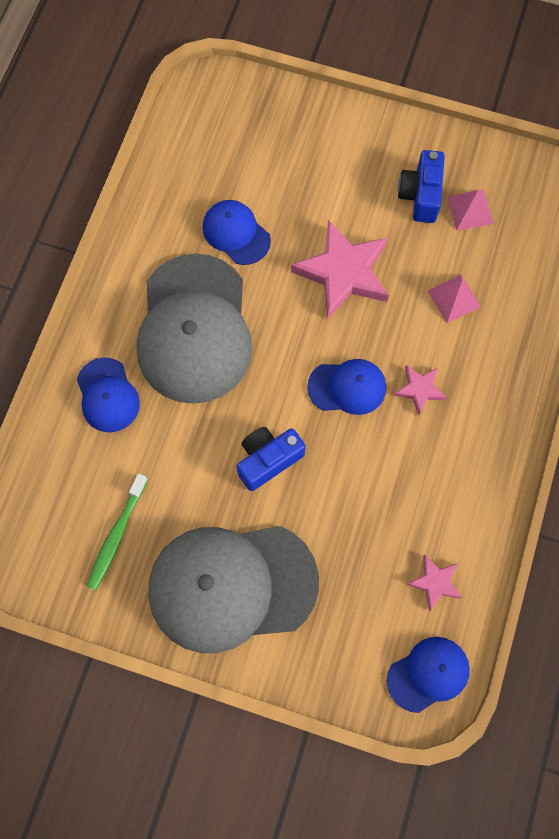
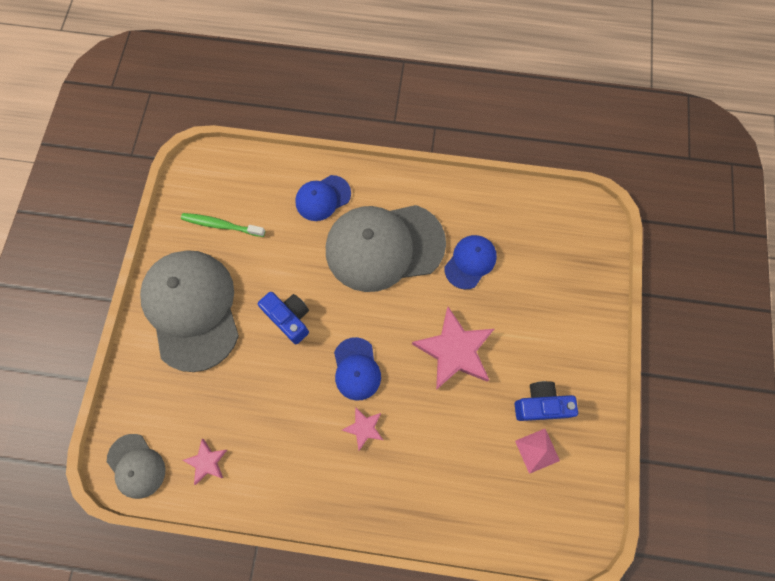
camera: 80 degrees right, 0 degrees up
(428, 674) = (136, 466): blue cap -> grey cap
(454, 298) = (450, 446): pink pyramid -> none

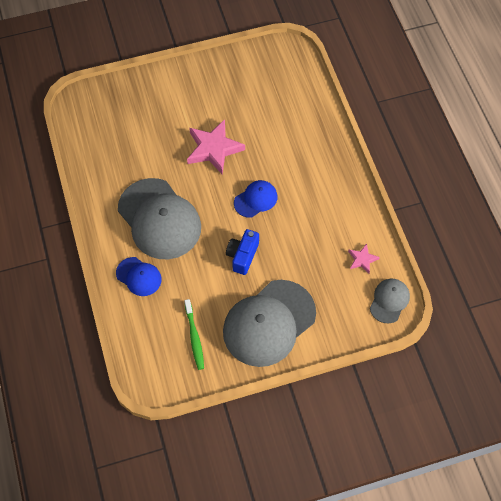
camera: 115 degrees left, 10 degrees down
(364, 428) = (291, 179): pink star -> none
(470, 262) = (146, 162): blue cap -> none
(537, 450) = (253, 85): pink pyramid -> none
(540, 404) = (224, 92): blue camera -> none

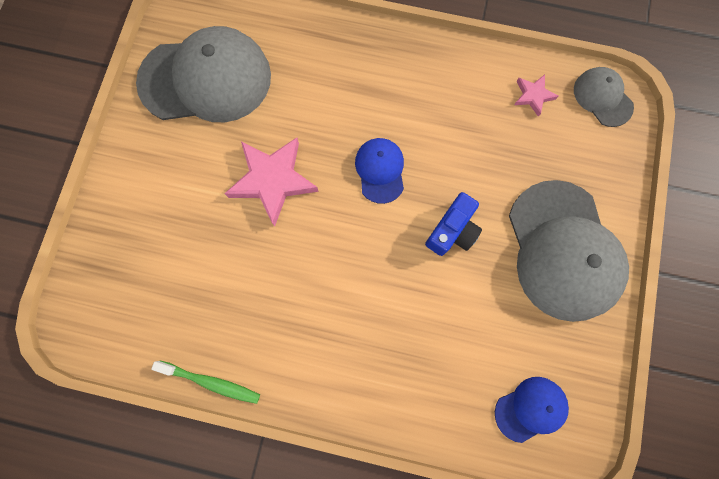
camera: 60 degrees left, 15 degrees up
(139, 276) = (409, 382): blue cap -> blue cap (531, 409)
(159, 219) = (337, 308): grey cap -> grey cap (206, 79)
(194, 337) = (537, 355): green toothbrush -> green toothbrush (211, 382)
(242, 256) = (452, 231): blue camera -> blue camera turned 105 degrees counterclockwise

